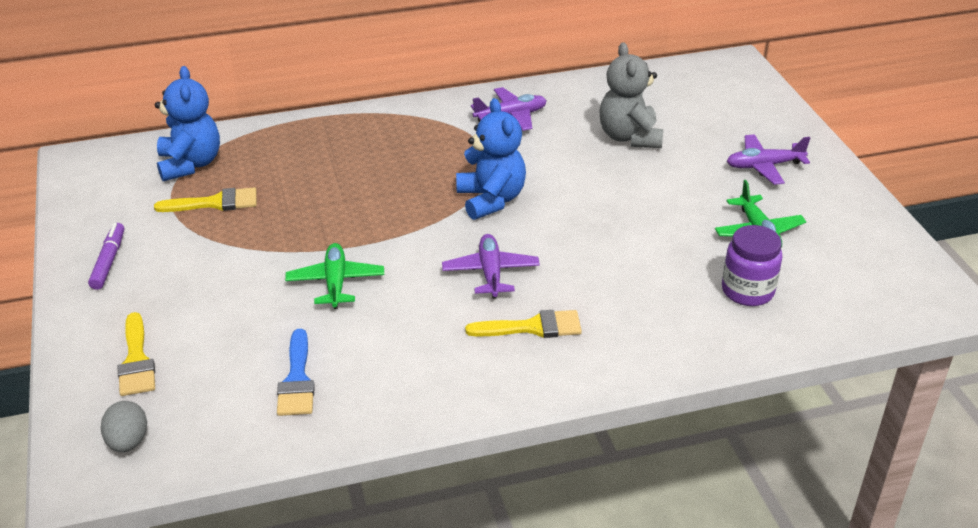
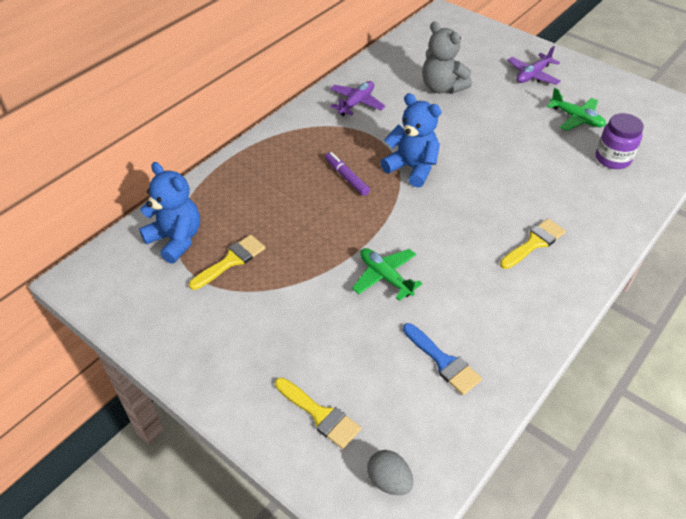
camera: 35 degrees left, 10 degrees up
(109, 261) = (205, 349): purple marker -> purple marker (346, 177)
(490, 273) = (469, 219): purple plane -> none

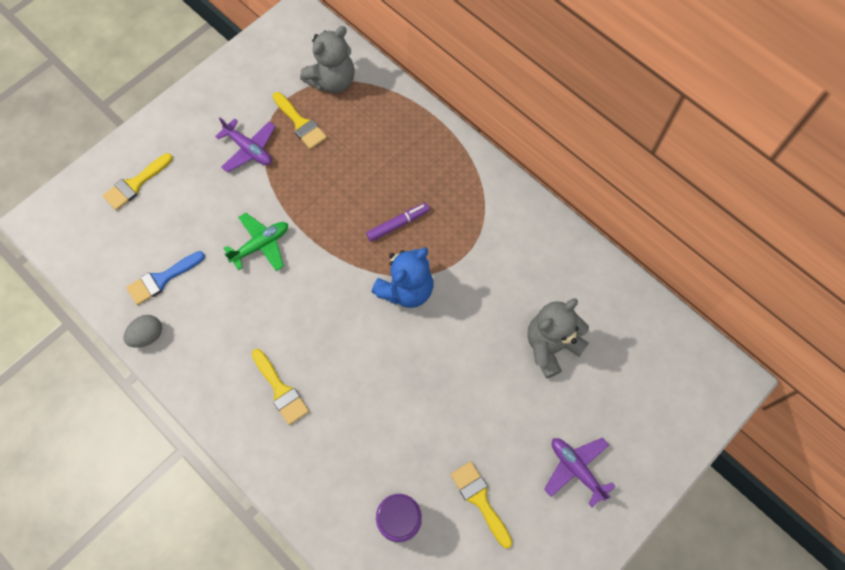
camera: 95 degrees right, 20 degrees up
(176, 239) = (332, 81): blue teddy bear -> grey teddy bear
(356, 103) = (524, 245): purple plane -> purple plane (249, 149)
(389, 480) = (72, 225): grey egg -> grey egg (147, 335)
(576, 118) = (479, 499): green plane -> yellow brush

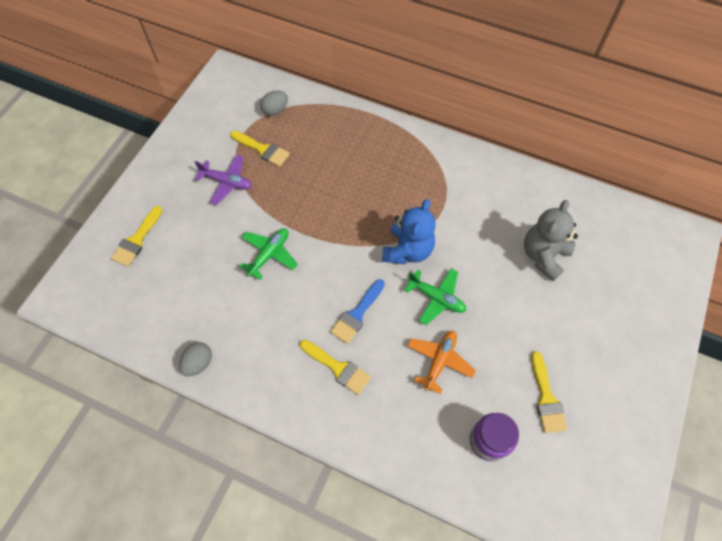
camera: 20 degrees left, 5 degrees down
(162, 279) = (192, 311): blue brush -> blue brush (357, 314)
(332, 81) = (275, 110): grey teddy bear -> grey egg
(386, 420) = (439, 361): none -> orange plane
(398, 224) = (378, 202): purple marker -> none
(413, 352) = (436, 298): none -> green plane
(479, 499) = (546, 398): yellow brush -> yellow brush turned 135 degrees counterclockwise
(576, 469) = (610, 344): purple plane -> none

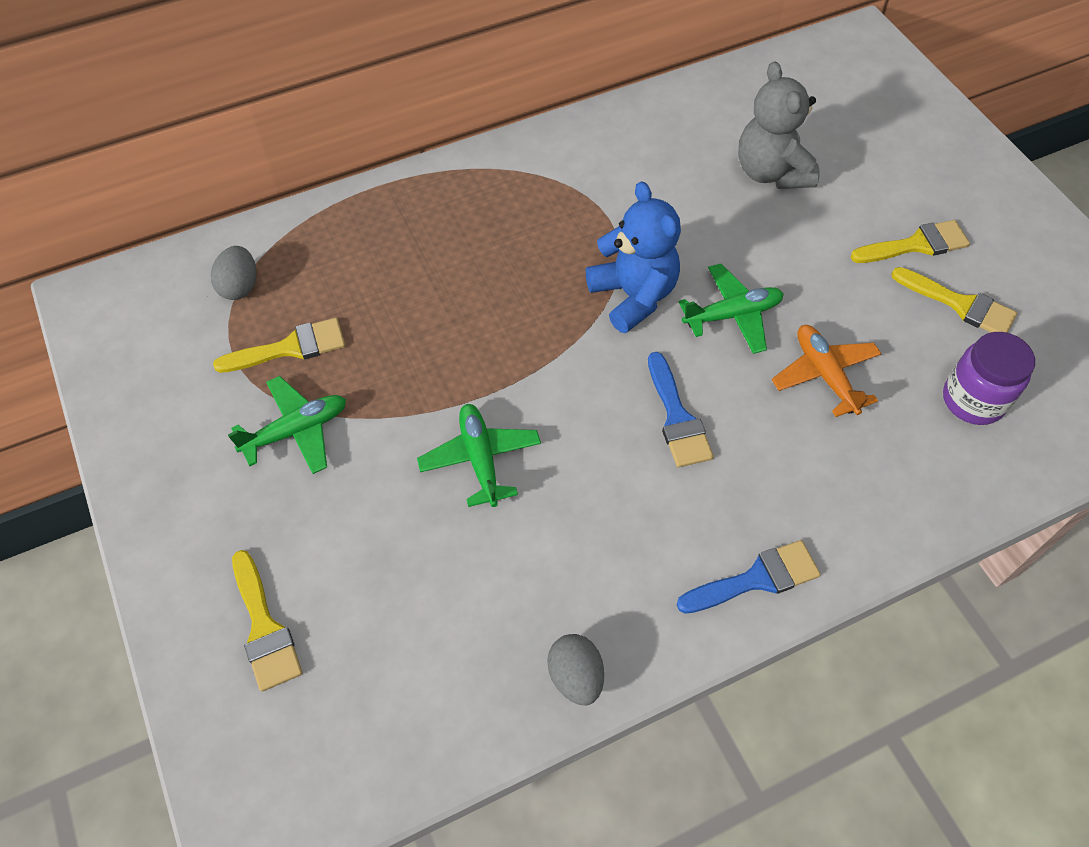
camera: 50 degrees left, 5 degrees down
(227, 182) = (296, 431): purple plane -> green plane
(301, 403) = (756, 578): none -> blue brush
(338, 368) = (739, 495): yellow brush -> yellow brush (916, 244)

